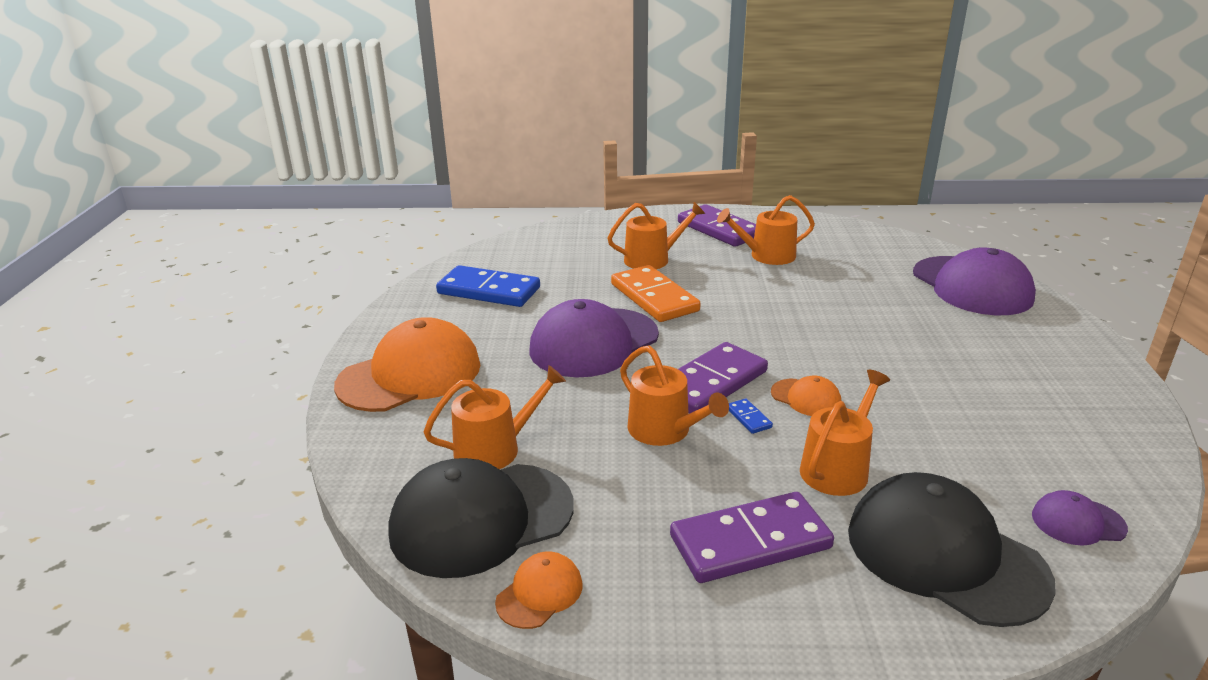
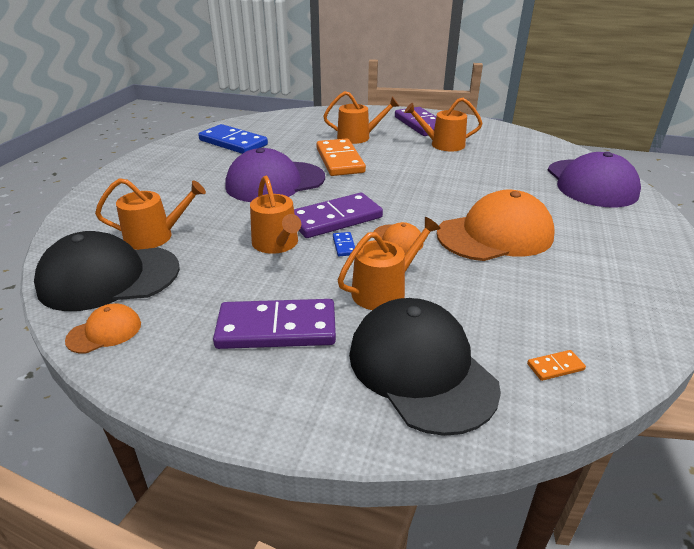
camera: 15 degrees right, 5 degrees up
(410, 375) = (141, 184): orange cap -> orange cap (495, 235)
(1078, 522) = (555, 367): purple cap -> orange domino

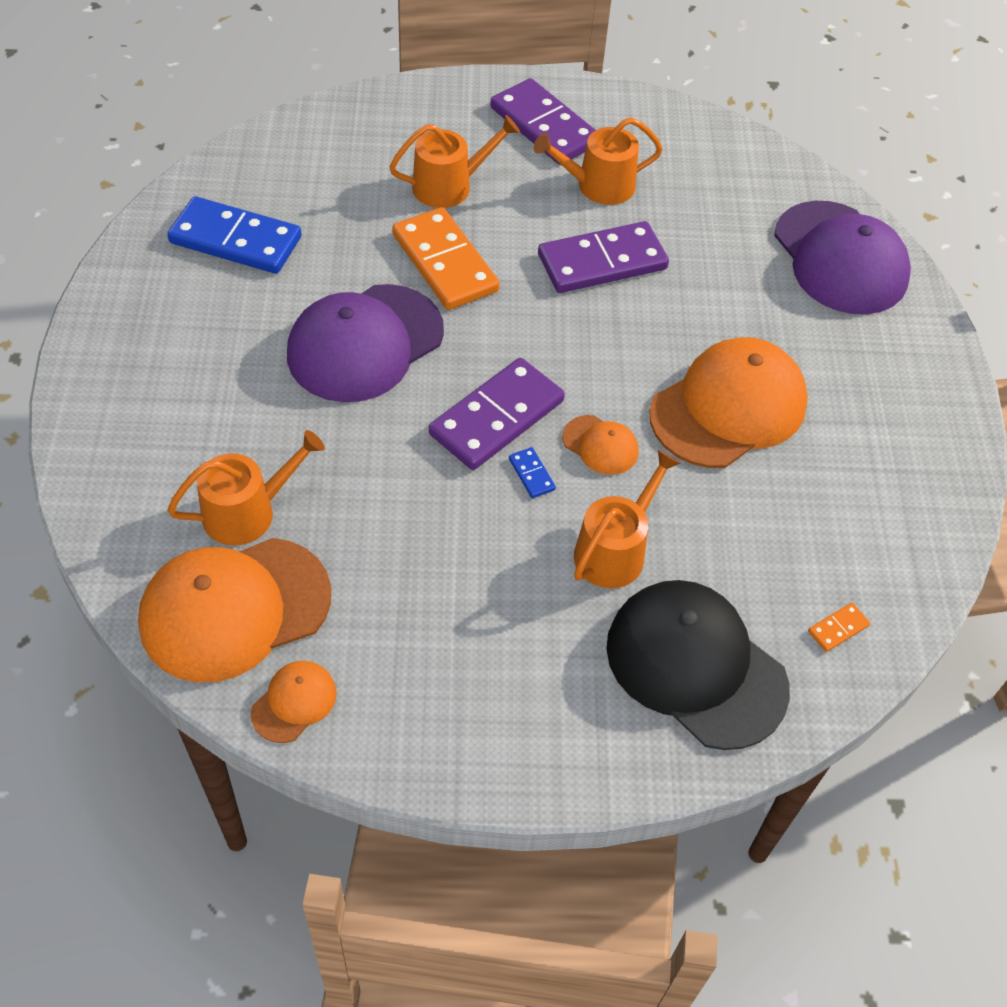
camera: 20 degrees left, 20 degrees up
(109, 277) = (234, 609): black cap -> orange cap
(277, 244) = (436, 490): orange watering can -> none
(277, 328) = (507, 645): purple domino -> purple domino (602, 262)

